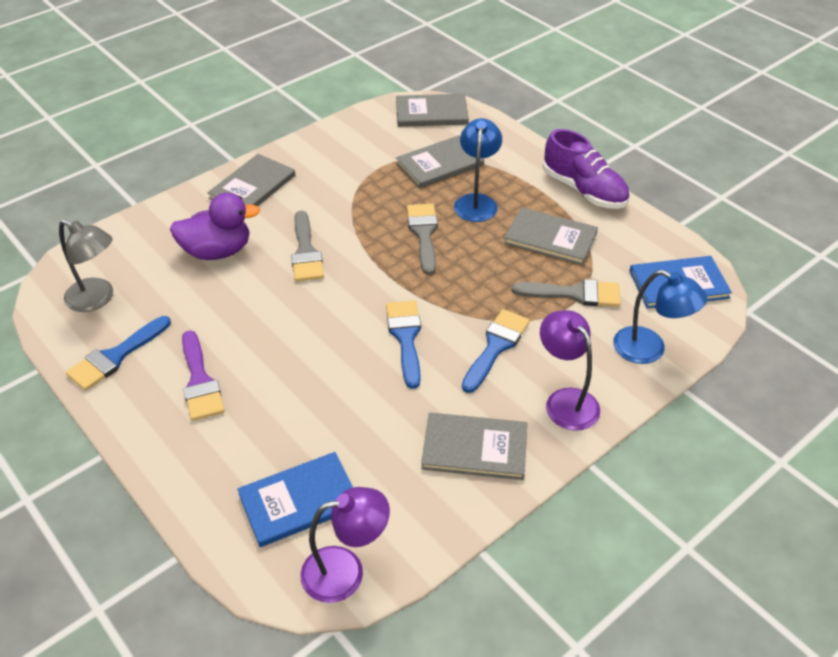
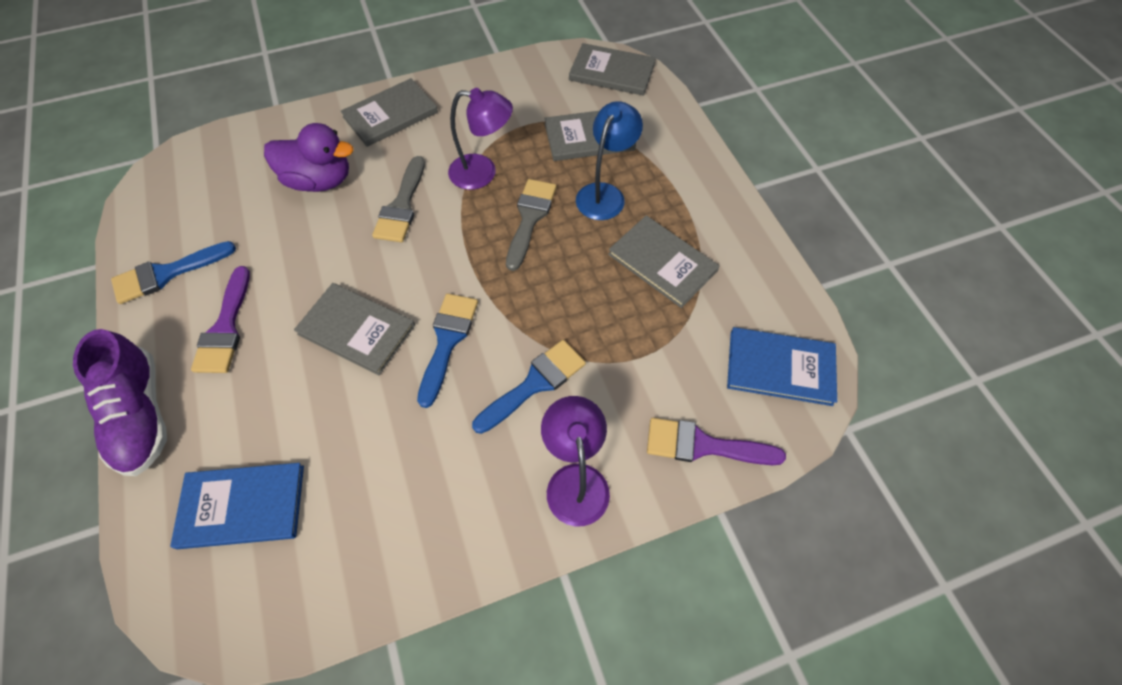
camera: 20 degrees right, 15 degrees up
(97, 299) = (185, 203): grey lamp -> none
(346, 571) = (241, 613): purple lamp -> purple lamp (483, 173)
(474, 448) = (448, 507): grey book -> grey book (356, 330)
(574, 294) = (654, 343): grey brush -> none
(584, 190) = (730, 211): purple shoe -> purple shoe (141, 415)
(649, 350) = (703, 445): blue lamp -> purple brush

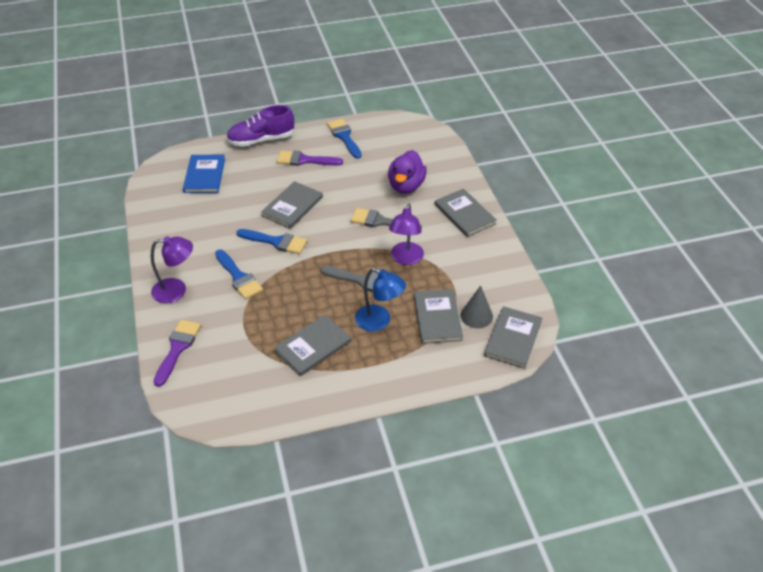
camera: 95 degrees right, 15 degrees down
(580, 102) = (476, 315): none -> grey cone
(780, 367) = (216, 397): blue book -> none

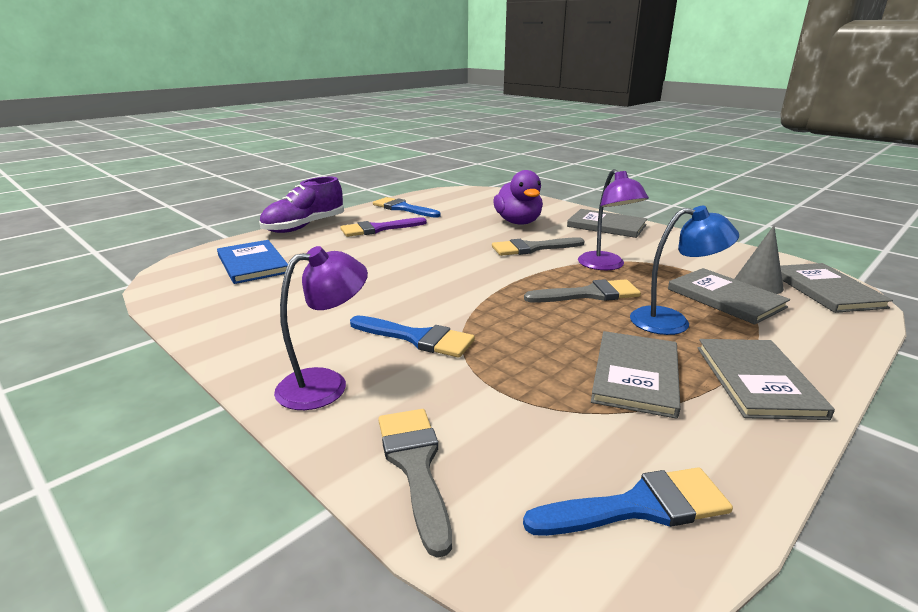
camera: 30 degrees left, 20 degrees down
(177, 348) = (415, 465): purple brush -> grey brush
(276, 242) = (428, 292): blue brush -> blue brush (639, 506)
(292, 206) = (409, 261): grey book -> grey book (757, 380)

